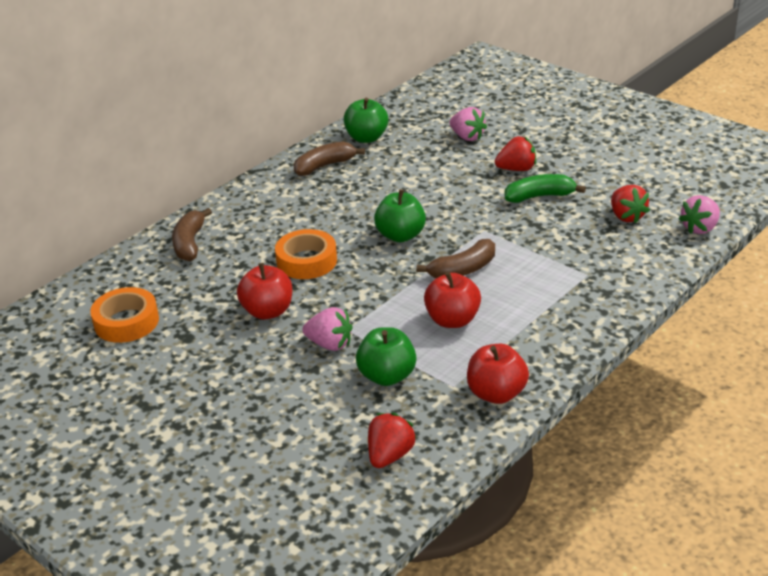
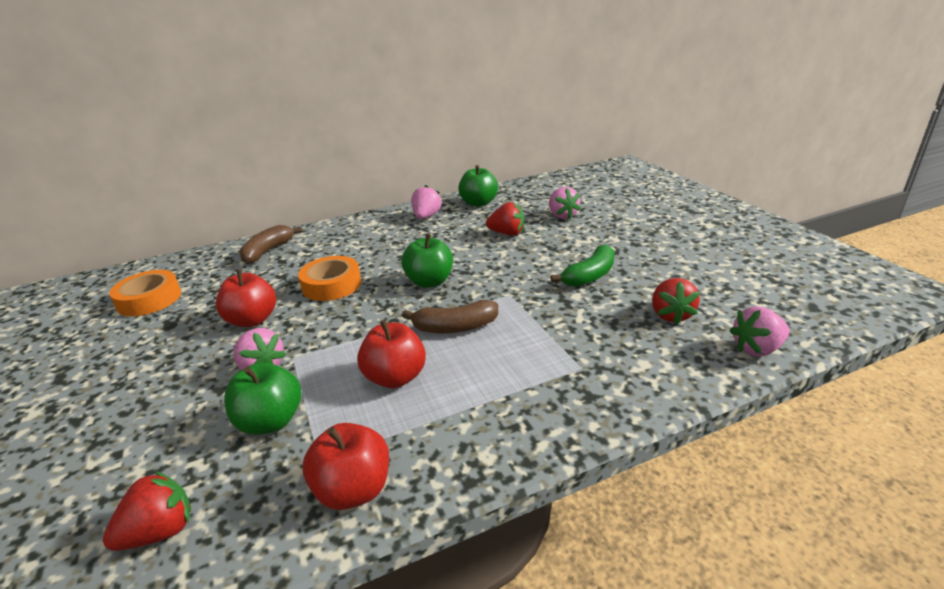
camera: 25 degrees right, 5 degrees down
(324, 166) = (426, 216): brown banana -> pink strawberry
(516, 169) = (586, 248): red strawberry -> red strawberry (507, 233)
(539, 196) = (590, 276): green banana -> green banana turned 120 degrees clockwise

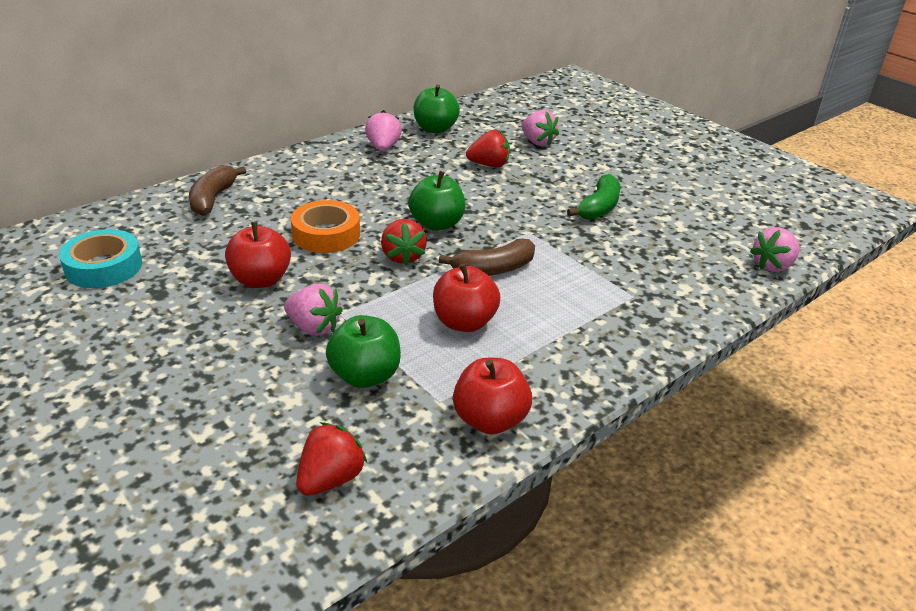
camera: 20 degrees left, 5 degrees up
(149, 299) = (103, 267): orange tape -> turquoise tape
(671, 315) = (690, 241): red strawberry -> red strawberry (403, 257)

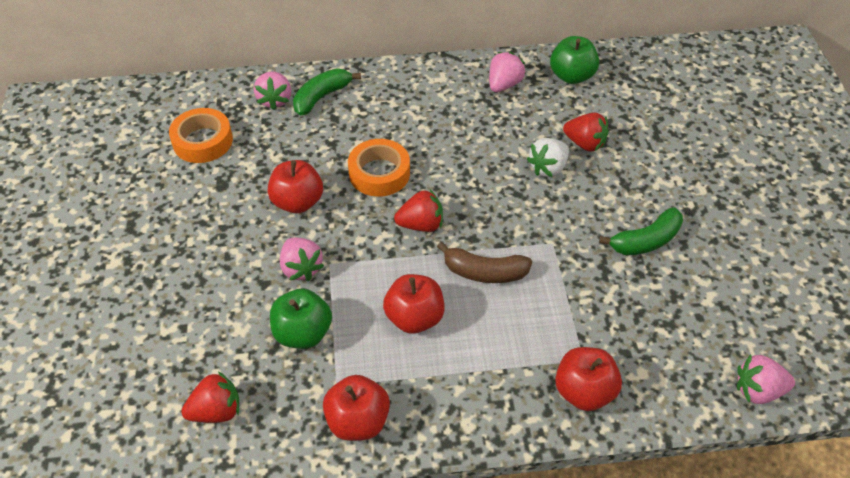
camera: 35 degrees right, 15 degrees up
(103, 267) = (203, 141): turquoise tape -> orange tape
(213, 199) = (322, 97): brown banana -> green banana
(403, 257) = (421, 224): red strawberry -> red strawberry turned 120 degrees counterclockwise
(437, 224) = (478, 199): green apple -> none
(475, 187) = (548, 168): none -> white strawberry
(537, 142) = (660, 130): pink strawberry -> pink strawberry (275, 100)
(657, 316) = (584, 391): none -> red apple

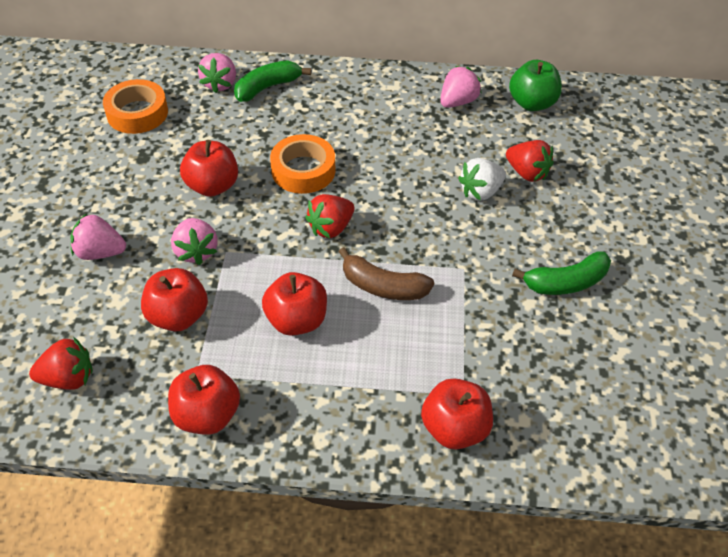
camera: 10 degrees right, 0 degrees up
(303, 333) = (178, 316): green apple -> red apple
(421, 224) = (331, 228): red strawberry -> red strawberry turned 135 degrees clockwise
(758, 390) = (649, 462): pink strawberry -> pink strawberry (100, 252)

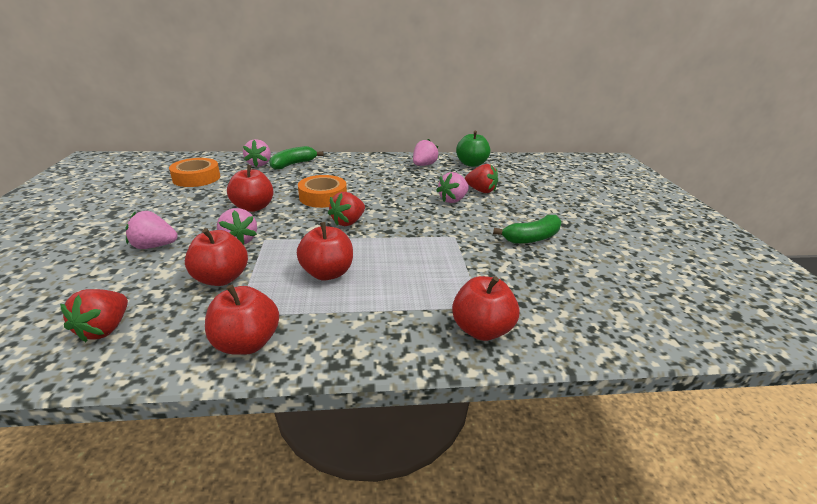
camera: 10 degrees left, 20 degrees down
(68, 378) = (105, 329): red strawberry -> red strawberry turned 120 degrees clockwise
(383, 286) = (395, 249): brown banana -> none
(480, 191) = (453, 200): white strawberry -> pink strawberry

